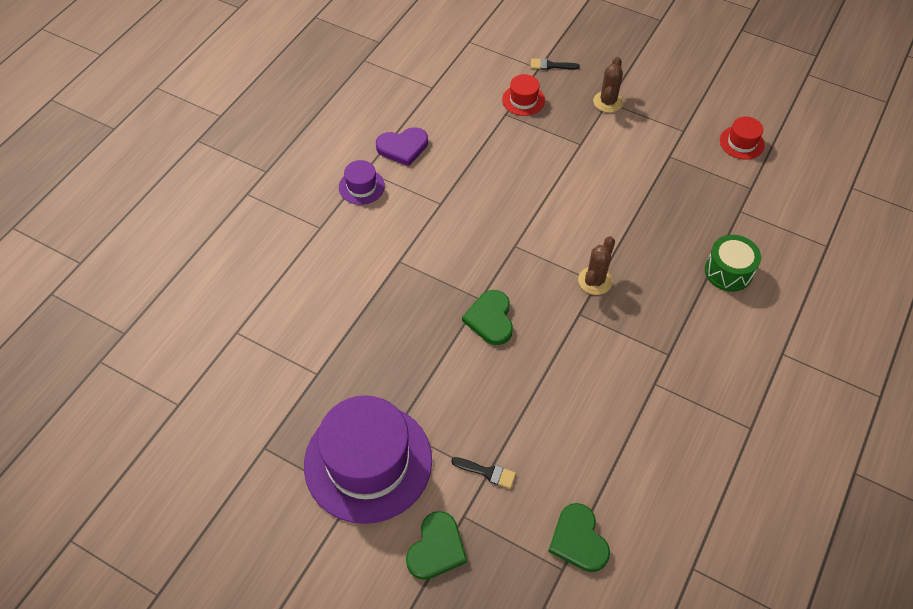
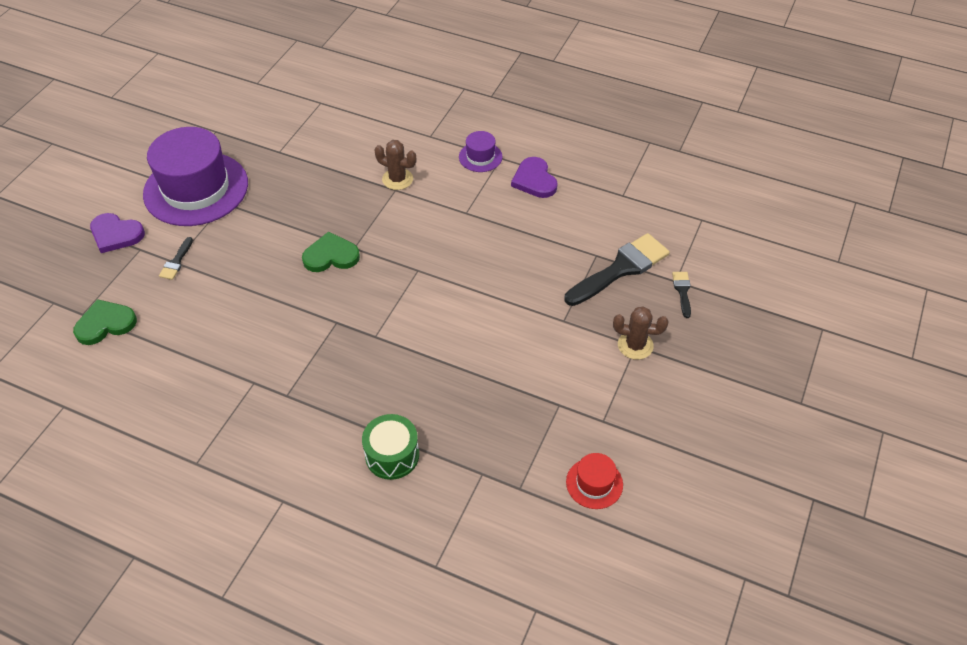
camera: 85 degrees right, 5 degrees down
(436, 548) = (116, 234): green heart -> purple heart
(523, 100) = (621, 269): red hat -> black brush
(595, 281) = (376, 334): brown cactus -> brown cactus (397, 179)

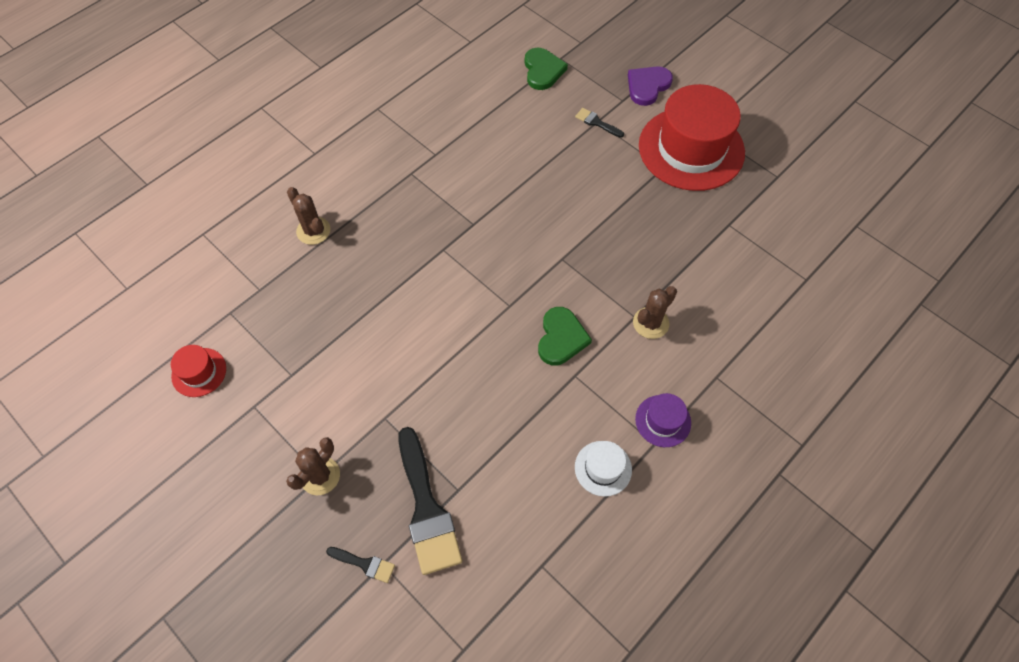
camera: 110 degrees right, 10 degrees up
(196, 189) = (691, 149): purple hat -> red hat
(331, 256) = (558, 237): green heart -> green heart (561, 338)
(392, 455) = (313, 231): green drum -> brown cactus
(534, 180) = (603, 468): purple heart -> white hat

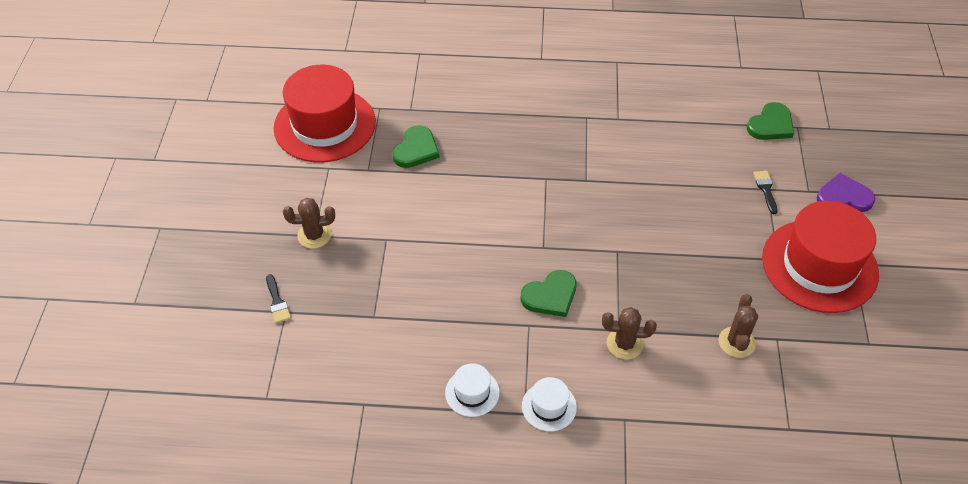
camera: 50 degrees right, 10 degrees down
(199, 372) = (325, 125): red hat -> red hat, size x2.30
(310, 320) = (416, 149): none -> green heart
(313, 231) = (482, 102): brown cactus -> brown cactus (736, 342)
(426, 508) = (344, 308): black brush -> none
(663, 421) = (549, 406): purple hat -> white hat

